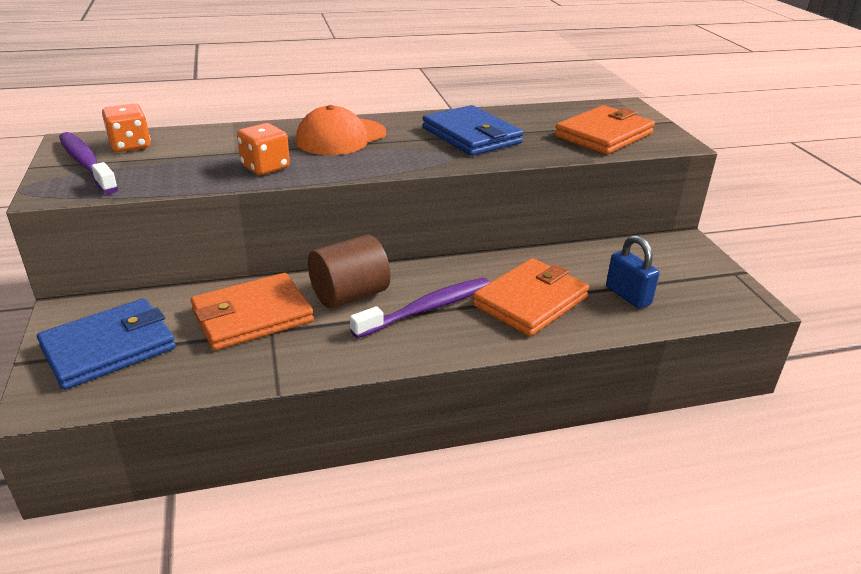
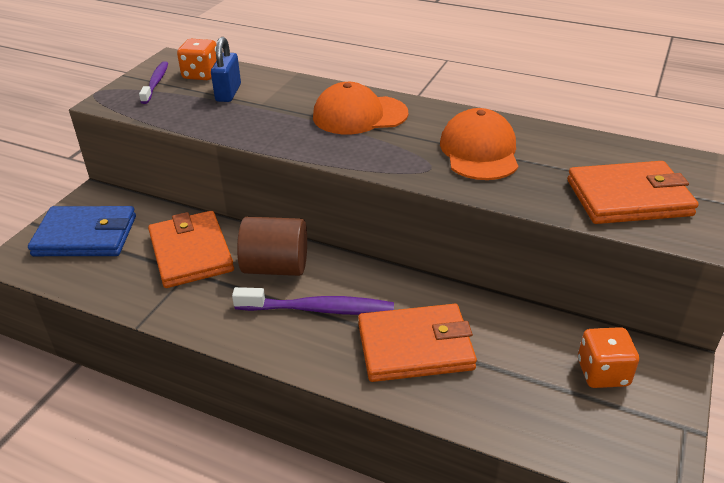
camera: 40 degrees right, 5 degrees up
(86, 164) = (156, 83): purple toothbrush -> purple toothbrush, size x0.66
(252, 316) = (191, 252): orange wallet -> orange wallet turned 60 degrees clockwise
(265, 167) = (263, 127): orange dice -> orange dice (602, 373)
(471, 136) = (479, 151): blue wallet -> orange cap
(628, 296) = (519, 390): blue padlock -> blue padlock (228, 93)

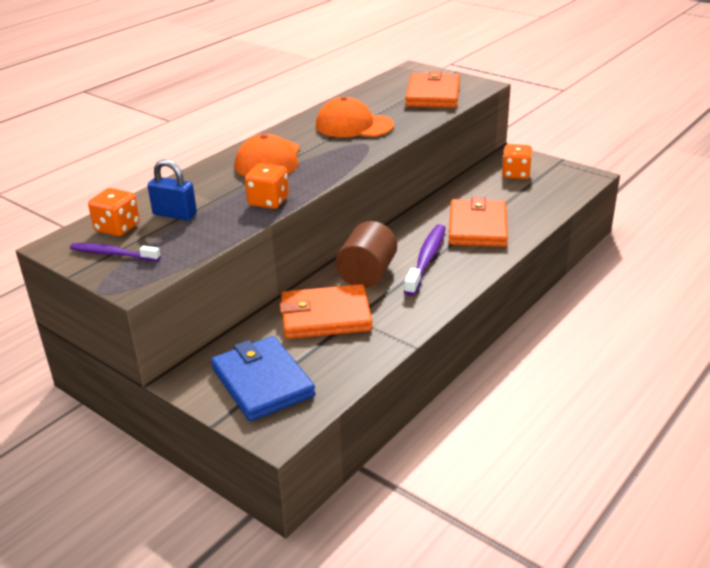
camera: 75 degrees left, 5 degrees down
(86, 236) = (262, 382): blue wallet -> blue wallet turned 45 degrees counterclockwise
(263, 133) = (268, 201): none -> orange dice

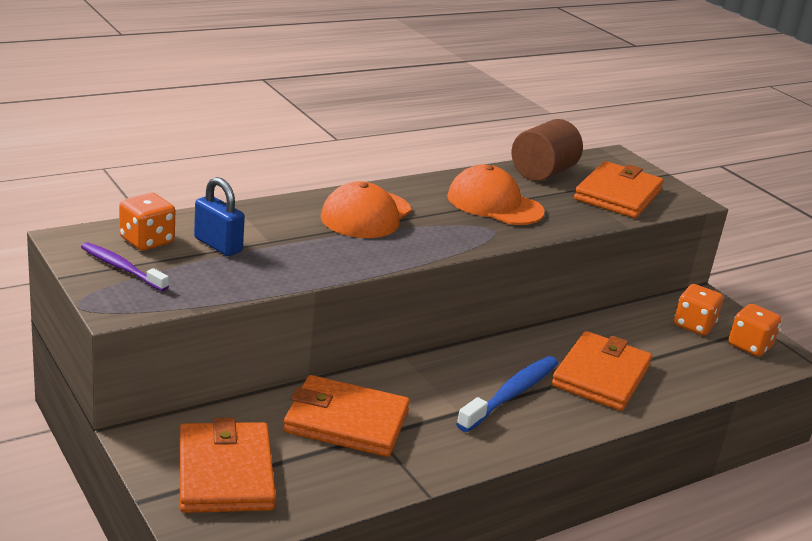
camera: 15 degrees right, 5 degrees down
(262, 382) = (225, 472): blue wallet -> orange wallet
(268, 201) = (331, 262): orange dice -> orange dice (749, 346)
(367, 274) = (428, 388): brown cylinder -> brown cylinder (542, 173)
(426, 259) = (511, 394): purple toothbrush -> blue toothbrush

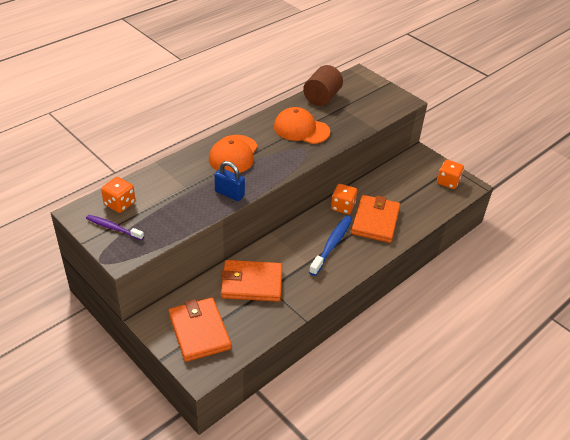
camera: 10 degrees left, 15 degrees up
(218, 245) = (160, 198): blue padlock -> blue padlock (229, 194)
(618, 195) = (366, 106): orange wallet -> none
(693, 325) = (417, 174): orange dice -> orange dice (342, 207)

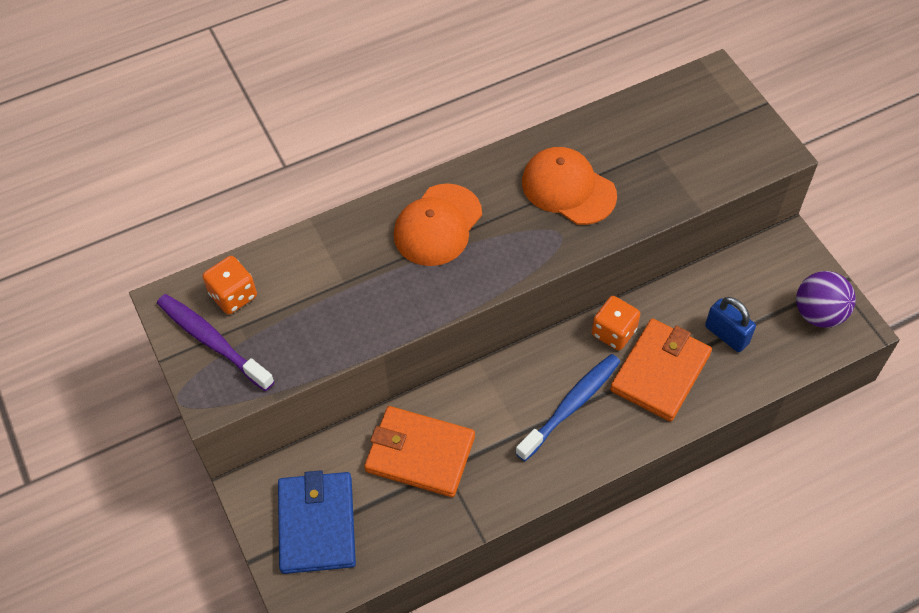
camera: 20 degrees right, 15 degrees up
(113, 228) = (212, 341): purple toothbrush -> purple toothbrush, size x1.52
(199, 331) = (317, 524): orange wallet -> blue wallet
(229, 194) = (408, 307): blue padlock -> blue padlock (726, 335)
(322, 97) = (627, 122): brown cylinder -> none
(448, 182) = (818, 313): orange dice -> purple ball

